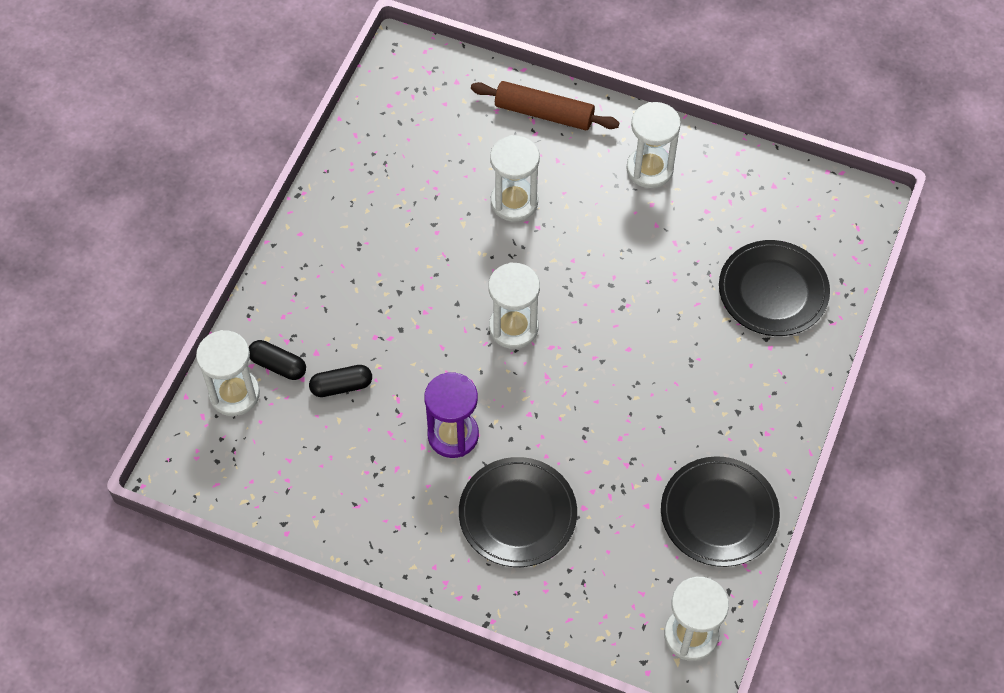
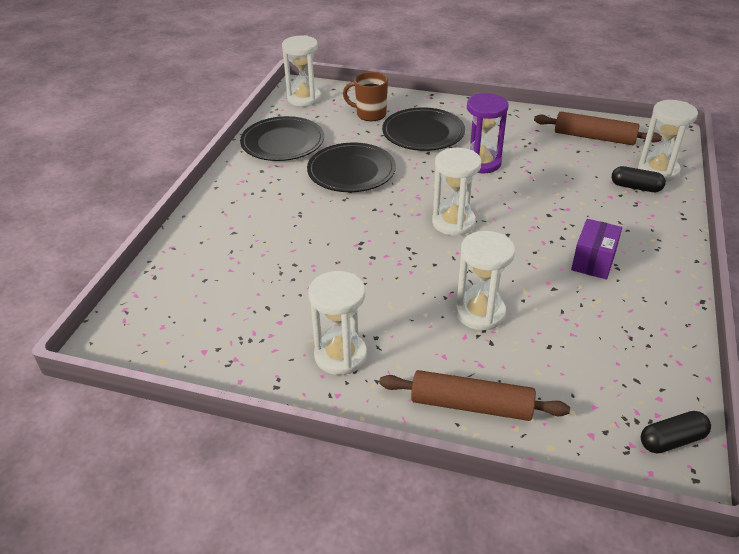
camera: 175 degrees right, 20 degrees down
(283, 475) = (594, 137): none -> brown rolling pin
(341, 386) = (579, 180): black capsule -> black capsule (672, 440)
(380, 254) = (593, 261): none -> purple box
(589, 574) = (370, 114): none -> brown mug
(773, 291) = (221, 264): black plate -> black plate (351, 171)

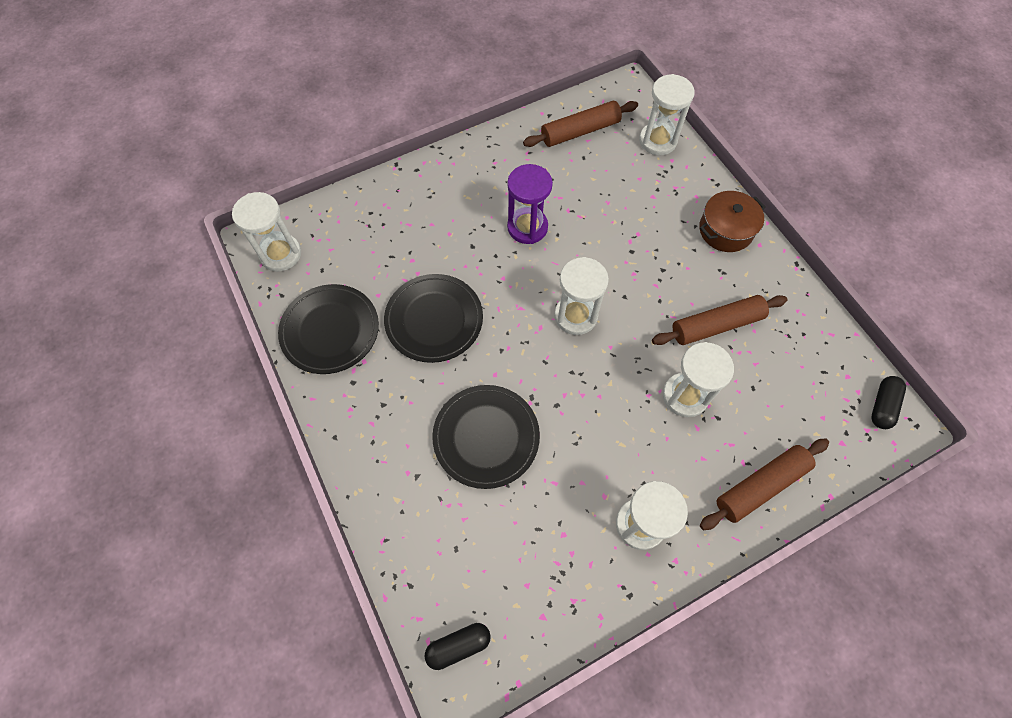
camera: 45 degrees left, 25 degrees up
(370, 114) = (369, 232): brown mug -> none
(423, 133) = (443, 223): black plate -> black plate (486, 437)
(566, 292) = (716, 325): none -> brown rolling pin
(593, 261) = (704, 279): purple box -> none
(636, 187) = (660, 172): black capsule -> black capsule (458, 645)
(654, 246) = (725, 230): none -> brown pot

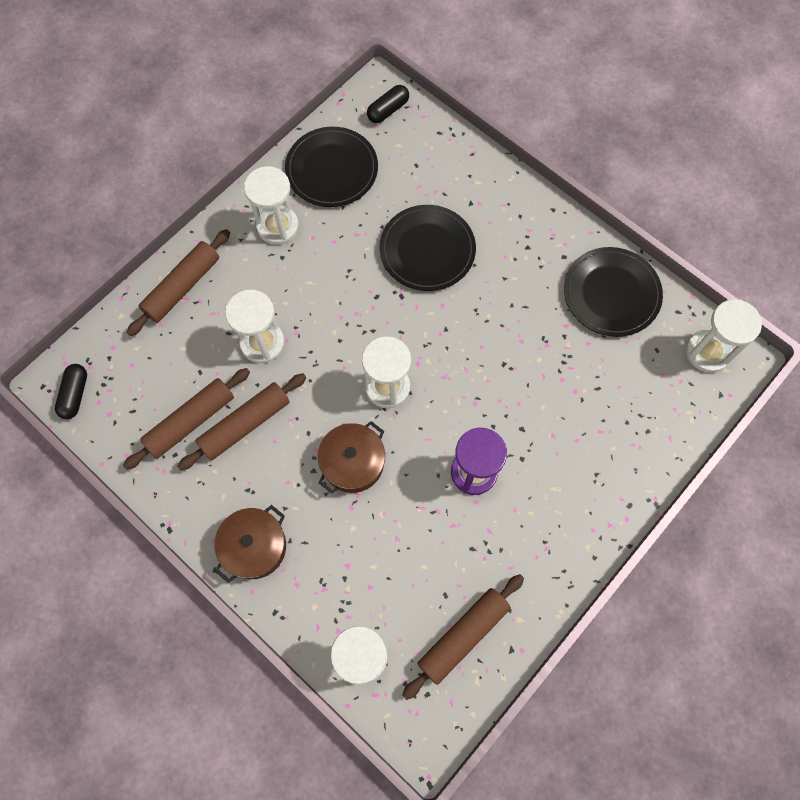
camera: 160 degrees right, 5 degrees up
(434, 320) = (521, 336): black plate -> black plate (332, 169)
(627, 265) = (353, 462): none -> brown pot
(767, 344) = (191, 422): none -> brown rolling pin

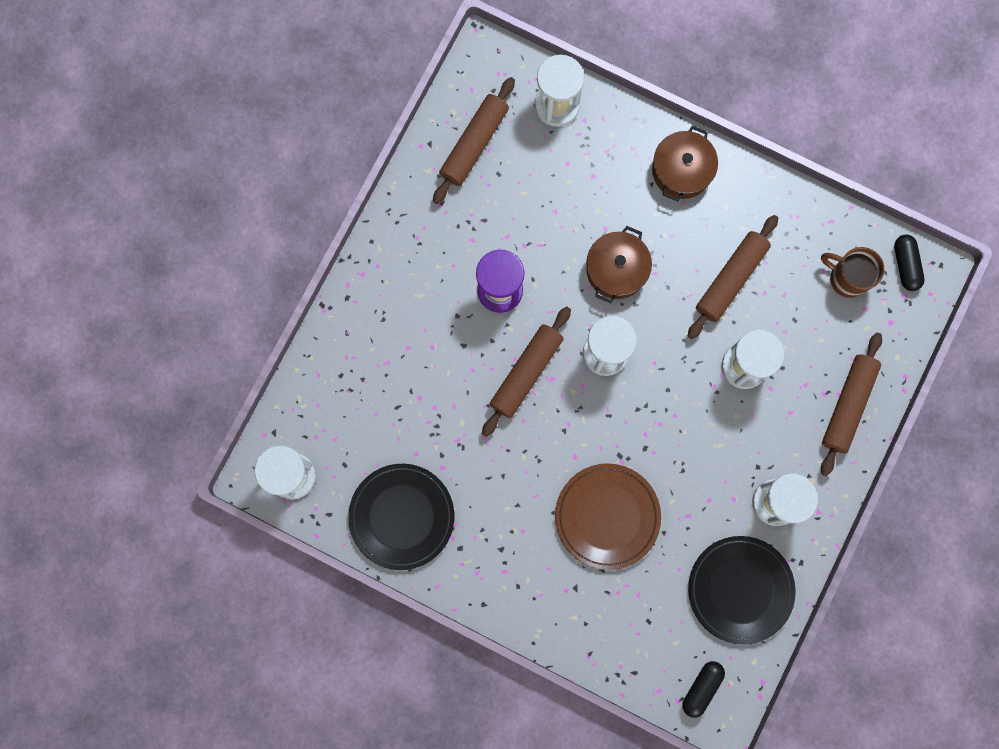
camera: 165 degrees right, 10 degrees up
(135, 397) = (847, 278): none -> brown mug
(191, 422) = (783, 268): brown rolling pin -> brown rolling pin (526, 373)
(427, 250) = (607, 516): black plate -> brown plate

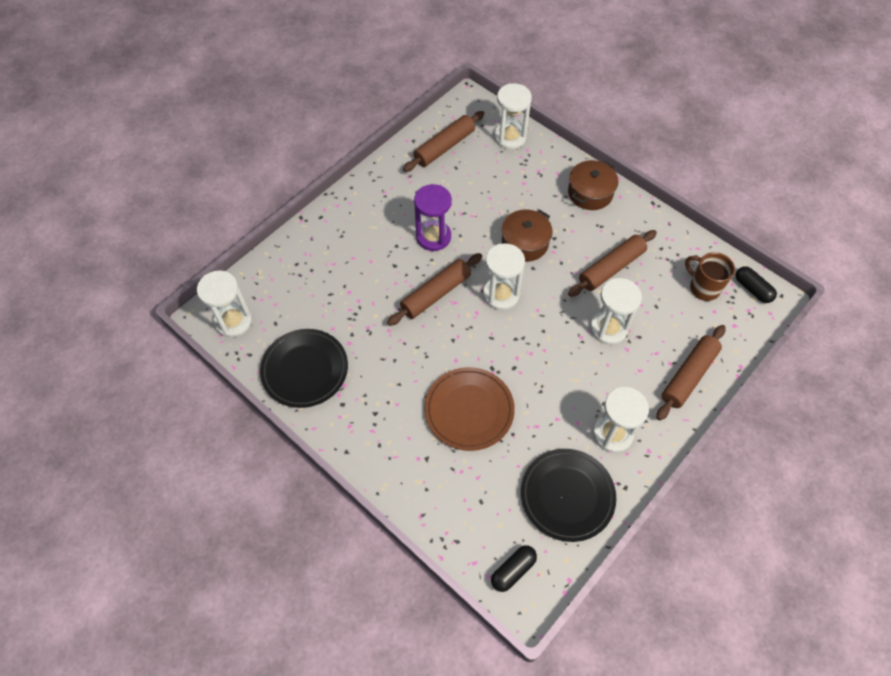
camera: 15 degrees right, 20 degrees down
(905, 265) = (752, 289): black capsule -> black capsule turned 45 degrees counterclockwise

